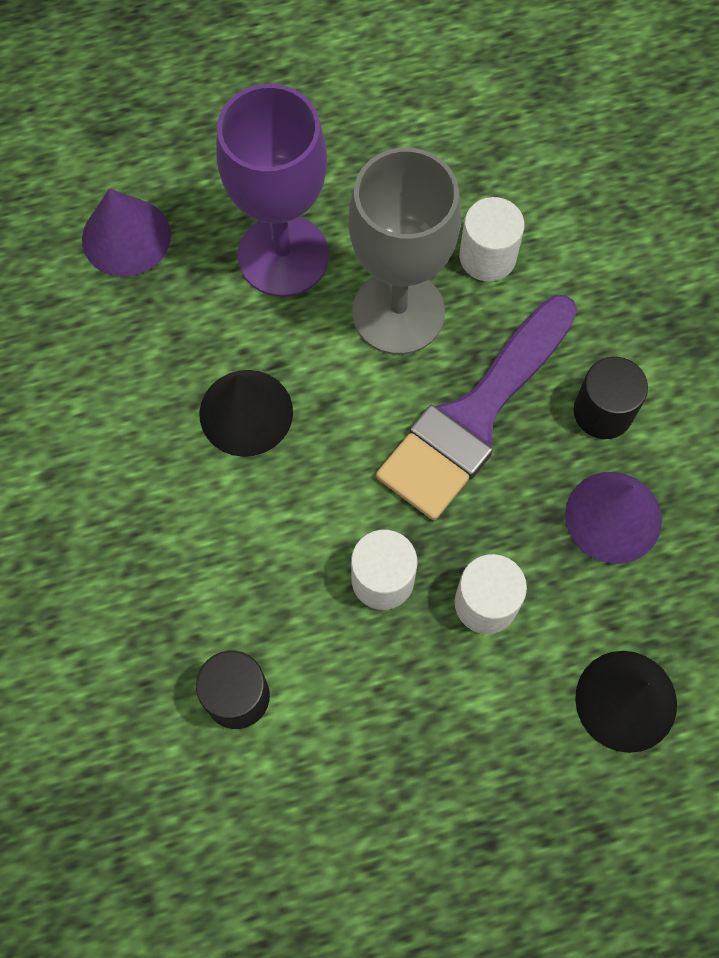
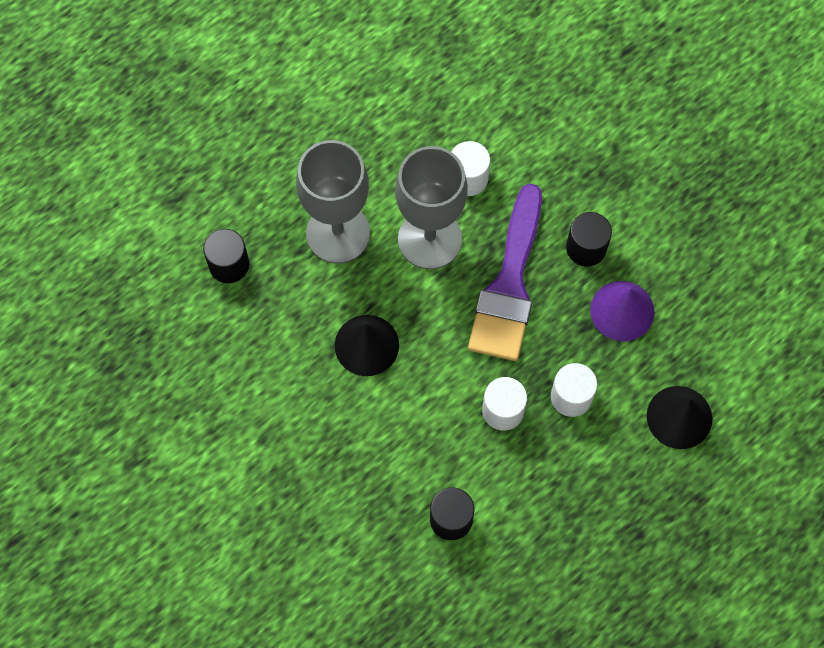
camera: 25 degrees left, 0 degrees up
(126, 237) = (229, 264): purple cone -> black cylinder
(283, 256) = (338, 233): purple goblet -> grey goblet

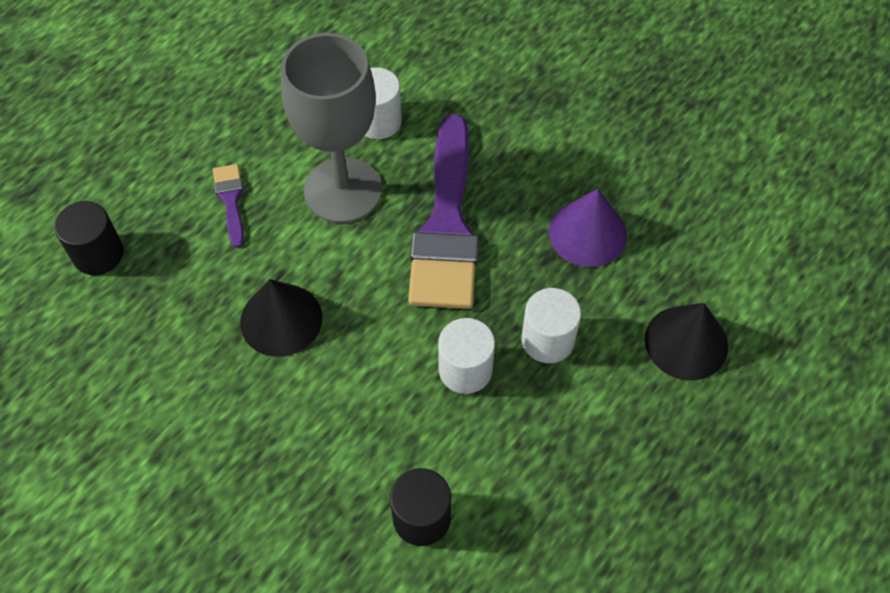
camera: 10 degrees left, 10 degrees down
(338, 233) = (231, 200): grey goblet -> purple brush
(586, 248) = (530, 173): black cylinder -> none

